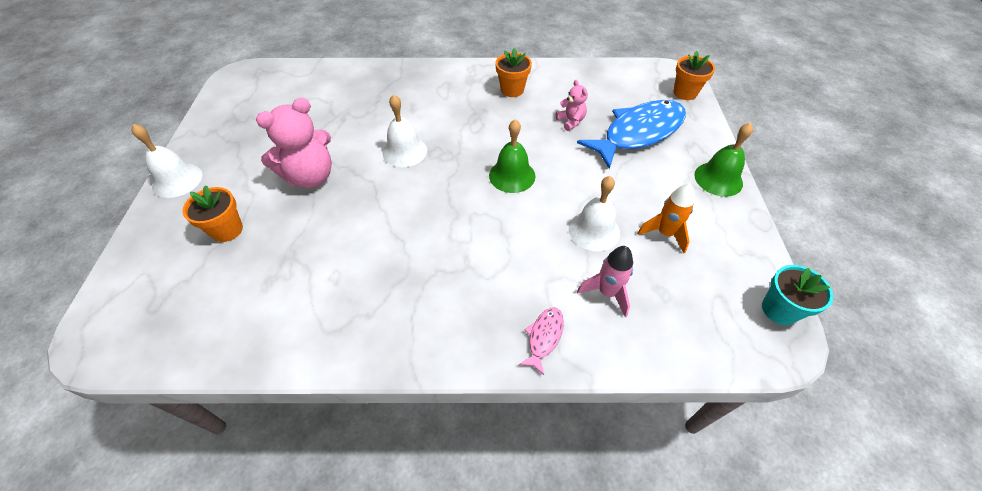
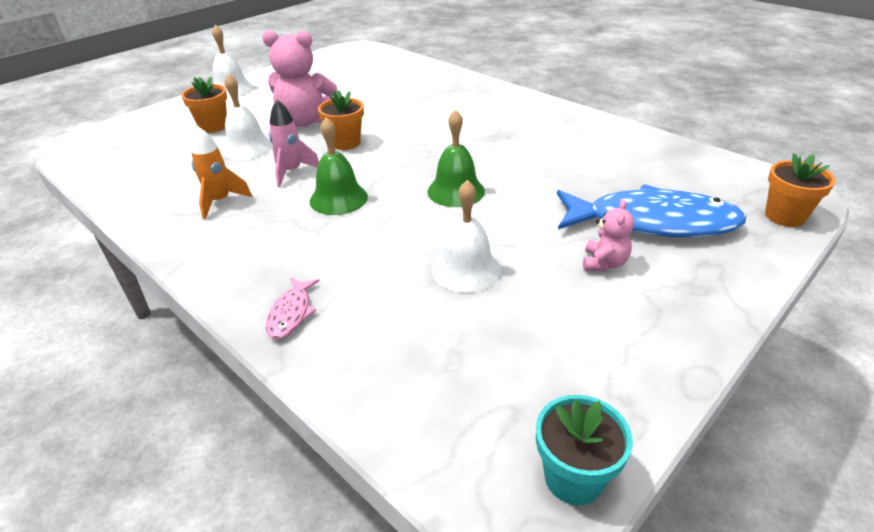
camera: 45 degrees right, 15 degrees down
(404, 151) = (394, 135): white bell -> white bell (247, 147)
(512, 90) = (560, 133): orange flower pot -> orange flower pot (345, 143)
(544, 337) = (291, 313): pink fish -> pink fish turned 120 degrees clockwise
(571, 121) = (584, 179): pink teddy bear -> pink teddy bear (604, 263)
(607, 292) = (398, 322): pink rocket -> pink rocket (292, 172)
(664, 233) = (540, 317): orange rocket -> orange rocket (220, 202)
(718, 179) = (699, 311): green bell -> green bell (338, 198)

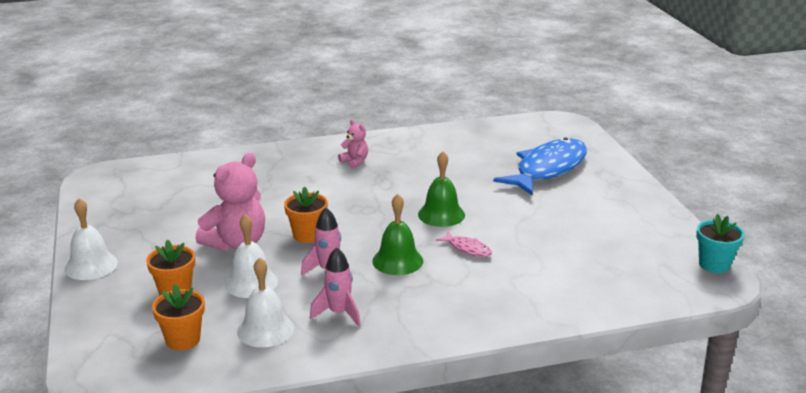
camera: 60 degrees left, 10 degrees down
(220, 202) = (339, 313): orange rocket -> pink rocket
(291, 313) = (525, 312): pink fish -> pink fish (467, 249)
(466, 270) = (537, 240): white bell -> white bell (265, 329)
(604, 263) = (571, 198): pink teddy bear -> pink teddy bear (355, 162)
(784, 216) = (579, 134): orange flower pot -> orange flower pot (183, 340)

